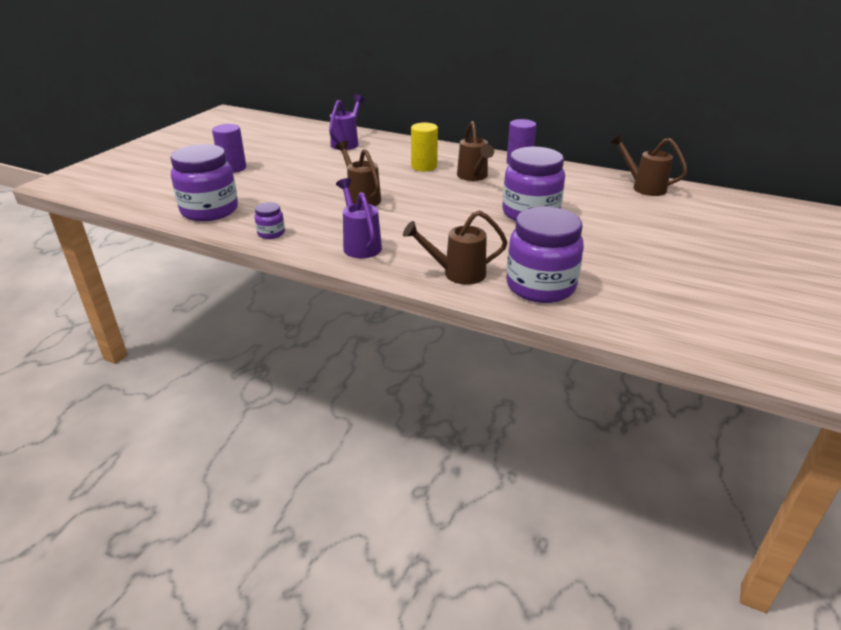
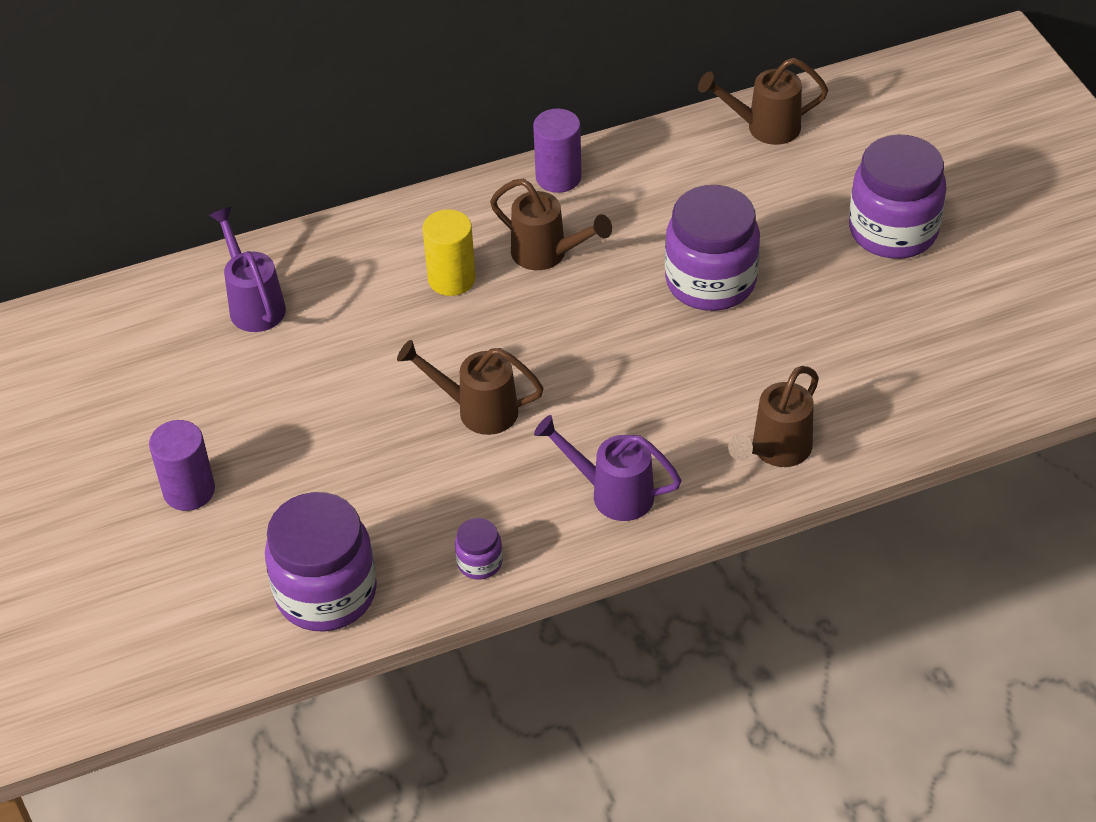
camera: 45 degrees left, 15 degrees up
(540, 286) = (874, 402): purple jar -> purple jar (893, 231)

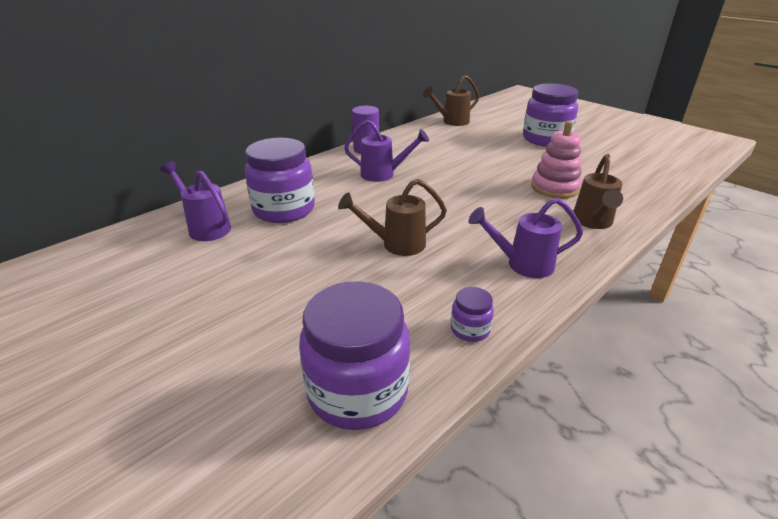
camera: 25 degrees left, 15 degrees down
(189, 491) = (190, 347): purple cylinder -> none
(451, 279) = (334, 193): yellow cylinder -> none
(547, 254) = (384, 174): brown watering can -> purple watering can
(710, 281) = (480, 168): purple jar -> purple jar (284, 210)
(789, 363) = (555, 188): none -> pink stacking toy

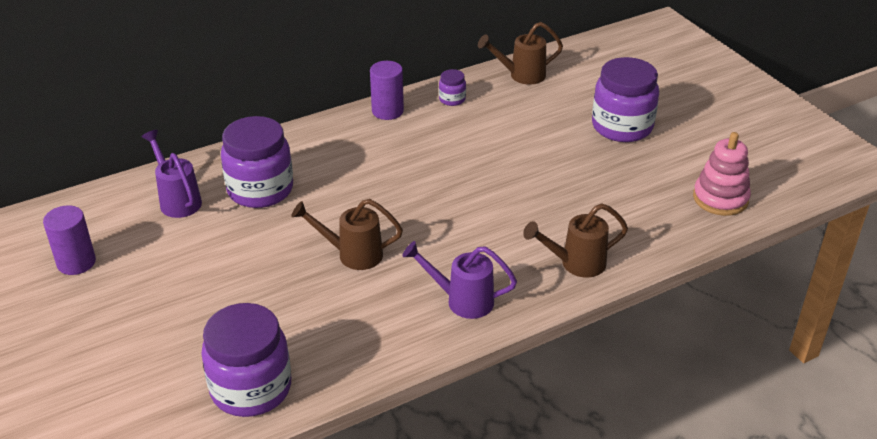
camera: 15 degrees right, 5 degrees up
(105, 295) = (76, 262): none -> purple cylinder
(384, 174) = (388, 156): purple watering can -> none
(470, 329) = (369, 356): purple jar -> purple jar (452, 99)
(555, 188) = (571, 208): pink stacking toy -> pink stacking toy (720, 198)
(593, 222) = (575, 264): brown watering can -> brown watering can turned 45 degrees clockwise

